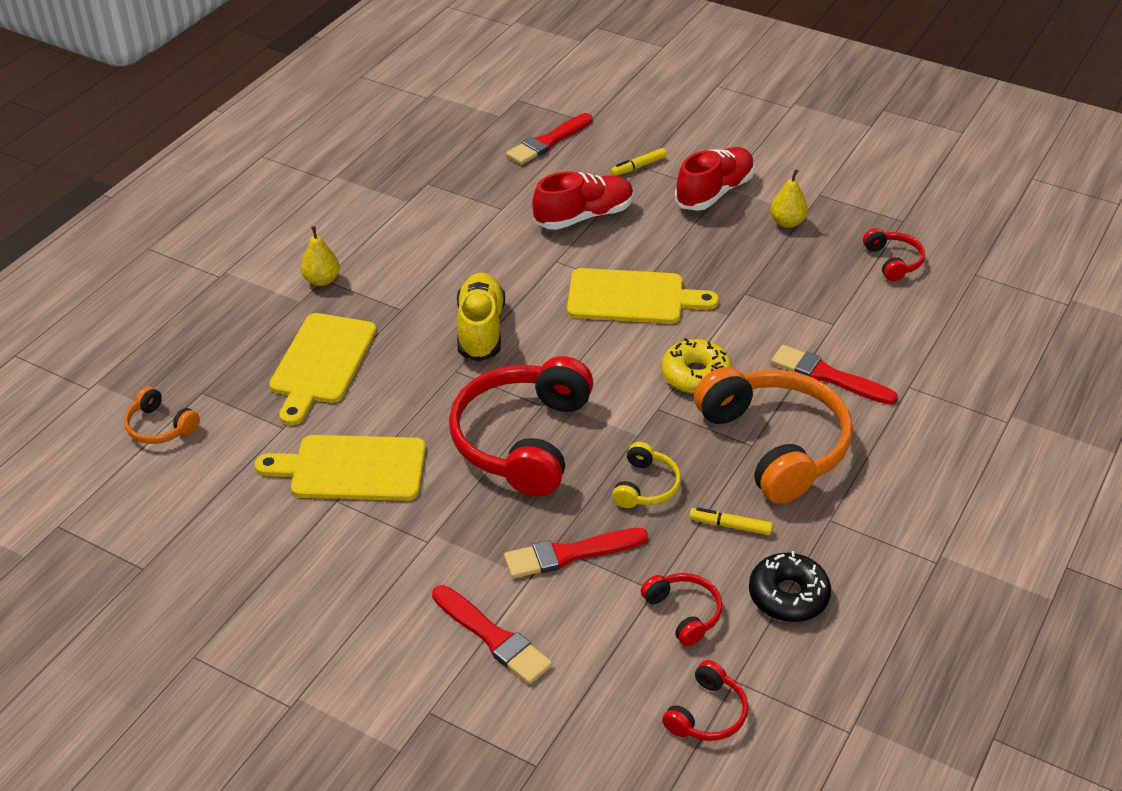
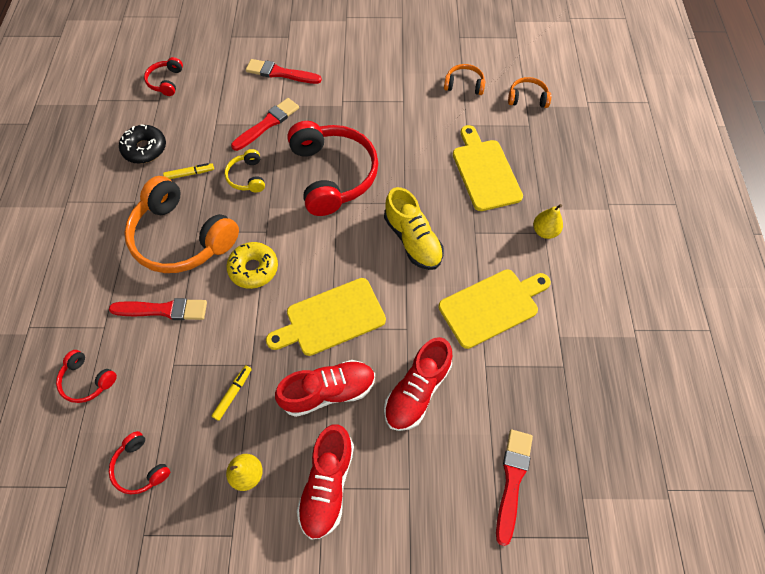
camera: 150 degrees right, 20 degrees up
(224, 485) = (464, 85): none -> orange headphones
(352, 469) = (410, 119): yellow cutting board -> yellow cutting board (492, 306)
(638, 167) = (412, 486): yellow marker -> yellow marker (233, 394)
(673, 246) = (328, 391): none -> red shoe
(684, 613) = (195, 119): red headphones -> red headphones (87, 380)

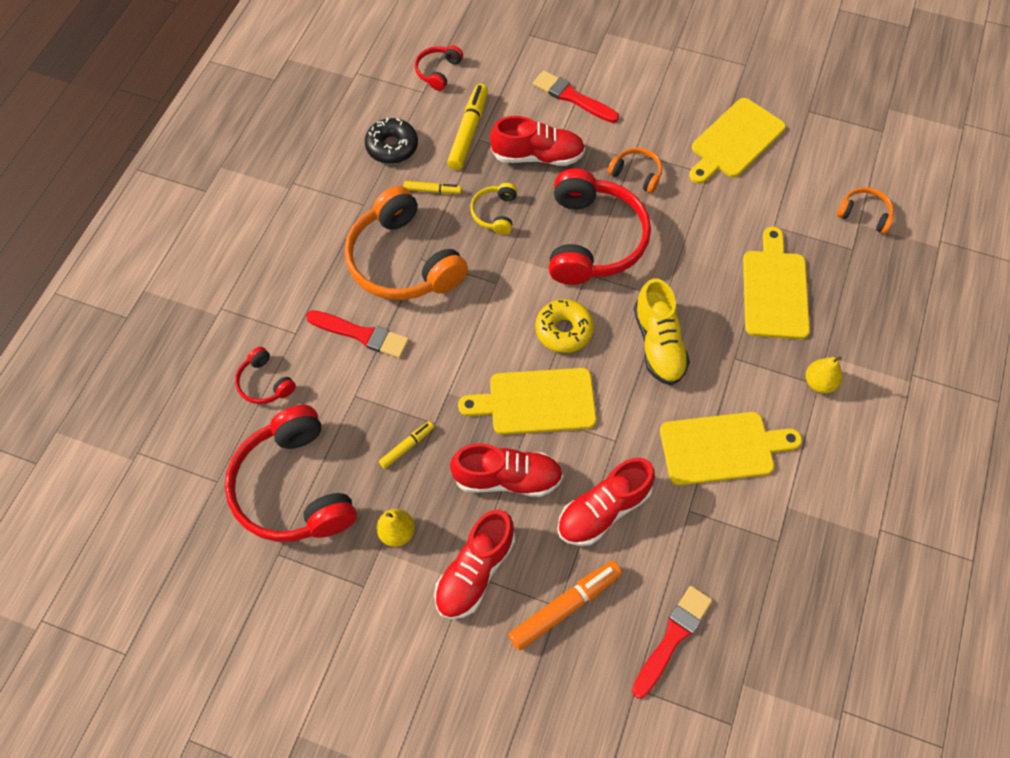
camera: 20 degrees right, 0 degrees up
(141, 467) = (294, 488): red headphones -> red headphones, size x2.17
(205, 120) = (468, 132): none -> yellow marker
(254, 269) = (469, 320): yellow donut -> yellow donut (564, 330)
(267, 124) = (537, 156): red brush -> red shoe
(414, 72) = (735, 141): none -> yellow cutting board
(415, 487) = (565, 607): none -> orange marker
(464, 85) = (791, 174): orange headphones -> orange headphones (636, 174)

